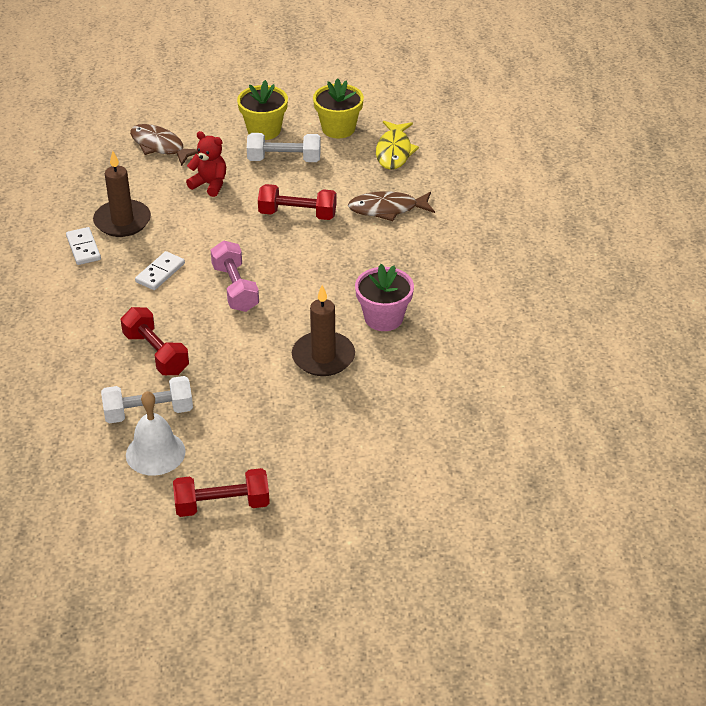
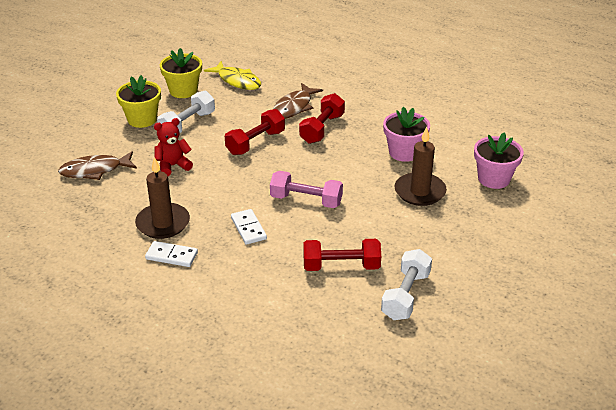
camera: 55 degrees left, 5 degrees down
(155, 453) = (455, 309): white bell -> none
(222, 505) = (537, 297): red dumbbell -> red dumbbell (322, 129)
(400, 402) = (494, 179): none -> pink flower pot

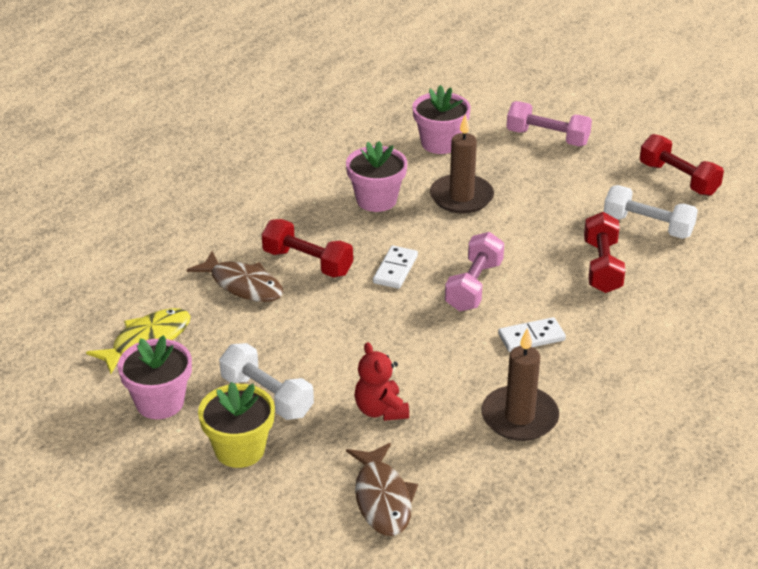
camera: 85 degrees left, 0 degrees up
(171, 256) = (589, 407): white domino -> white domino (395, 269)
(183, 91) = (160, 402): yellow flower pot -> pink flower pot
(255, 143) = (332, 326): red dumbbell -> red dumbbell (678, 179)
(527, 237) = (547, 138): none -> pink dumbbell

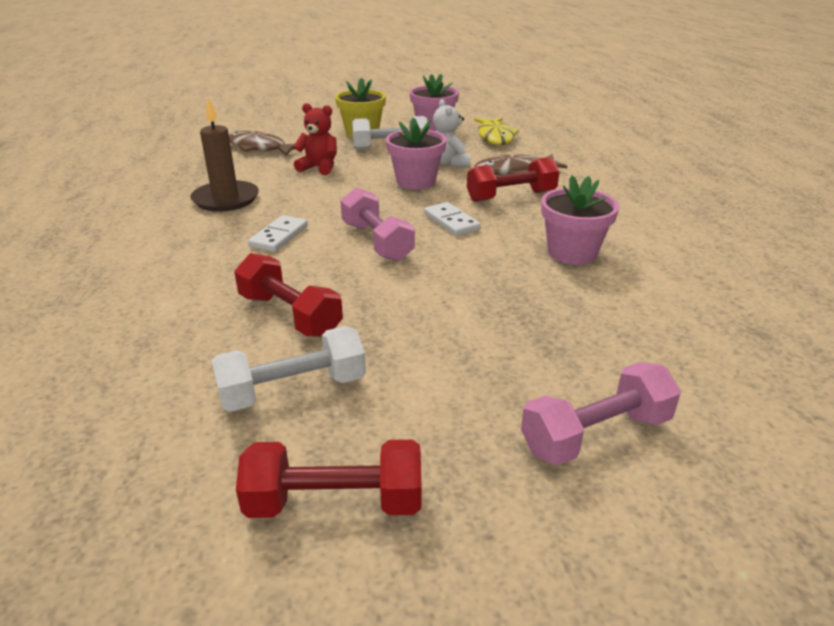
camera: 130 degrees right, 5 degrees down
(265, 333) = (449, 163): none -> white teddy bear
(440, 143) = (660, 335): pink flower pot -> pink flower pot (416, 181)
(461, 197) = (522, 296): brown candle -> none

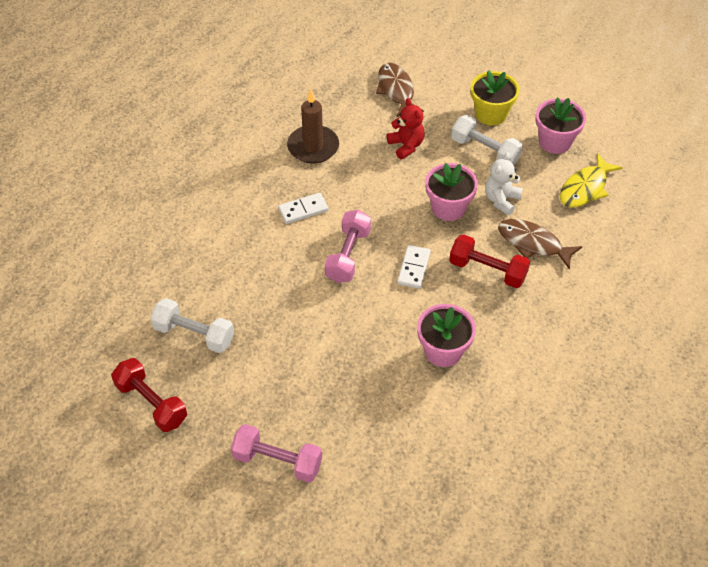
camera: 45 degrees right, 20 degrees up
(290, 315) = (241, 283): red dumbbell -> none

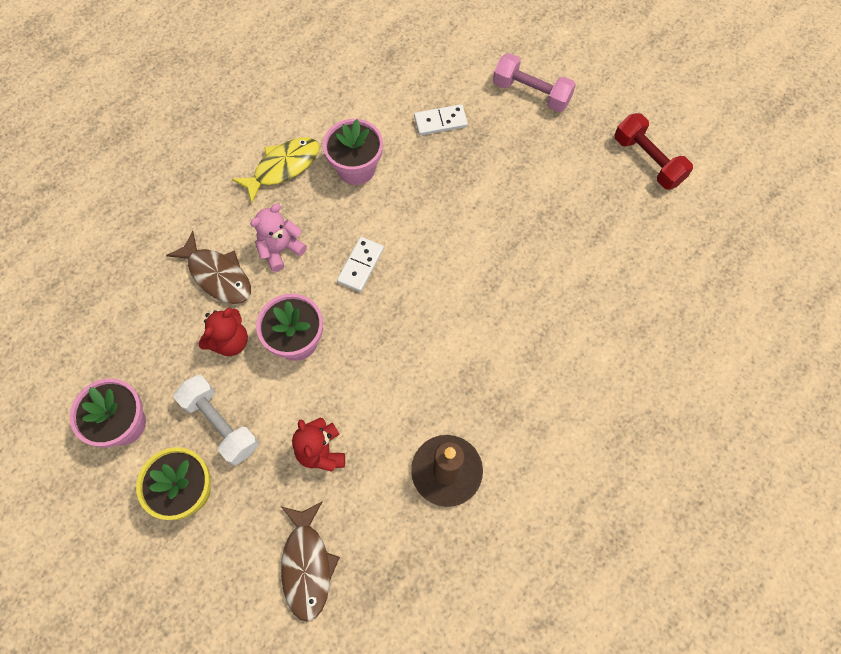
camera: 170 degrees left, 15 degrees up
(194, 334) = (607, 224): white dumbbell -> none
(303, 210) = (473, 367): white domino -> white domino (440, 122)
(348, 255) = (430, 293): pink dumbbell -> none
(487, 270) = (281, 249): red dumbbell -> pink teddy bear
(501, 200) = (230, 341): white teddy bear -> red teddy bear
(585, 188) = (122, 342): yellow fish -> yellow fish (283, 167)

